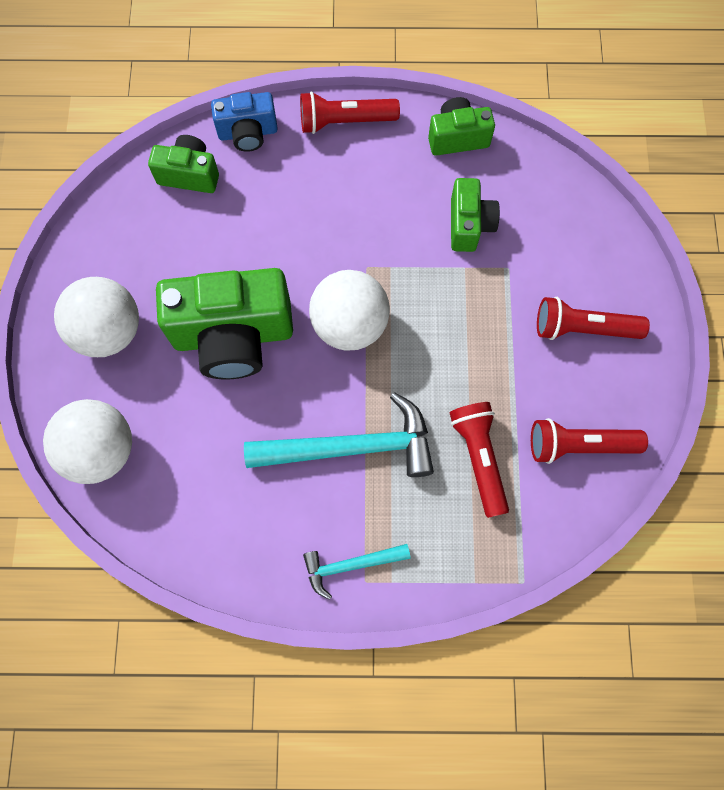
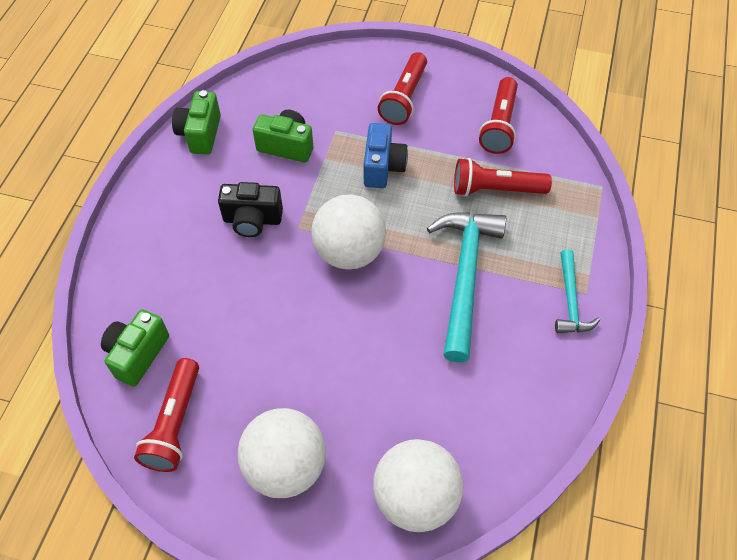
camera: 75 degrees left, 15 degrees down
(233, 336) = (329, 349): green camera -> none
(248, 133) = (116, 292): blue camera -> blue camera (383, 167)
(345, 121) = (143, 211): red flashlight -> red flashlight (175, 423)
(363, 222) = (252, 220): none -> black camera

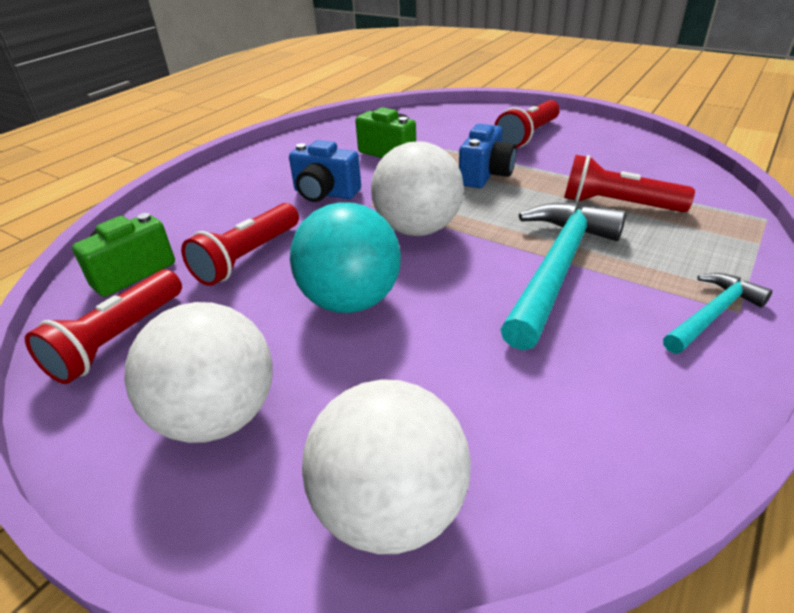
camera: 20 degrees right, 20 degrees down
(200, 134) = (312, 138): green camera -> none
(252, 220) = (325, 193): black camera -> blue camera
(328, 344) = (351, 301): none -> turquoise ball
(499, 125) = (632, 161): red flashlight -> red flashlight (247, 257)
(570, 301) = (712, 315): turquoise hammer -> turquoise hammer turned 150 degrees counterclockwise

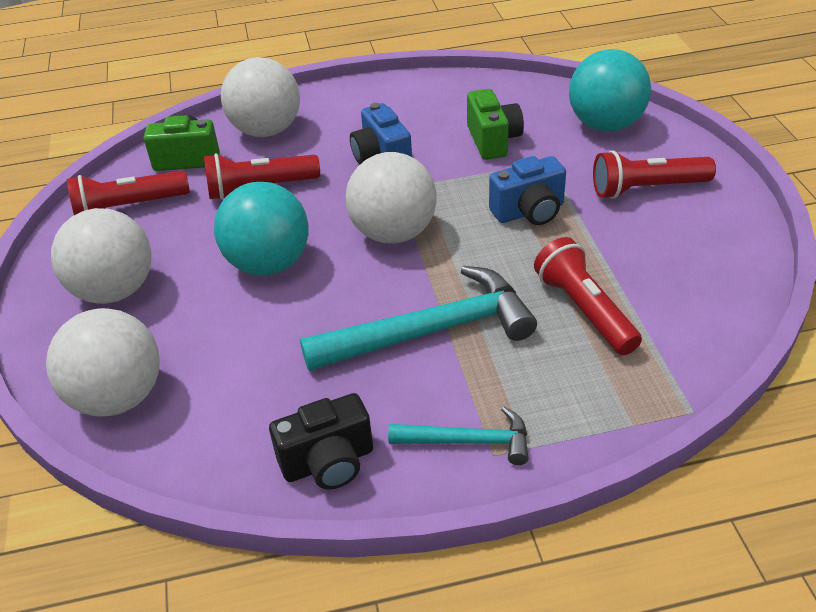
camera: 45 degrees right, 5 degrees up
(187, 220) = (266, 130): none -> white ball
(446, 119) = (605, 125): none -> turquoise ball
(666, 402) = (328, 462): none -> black camera

